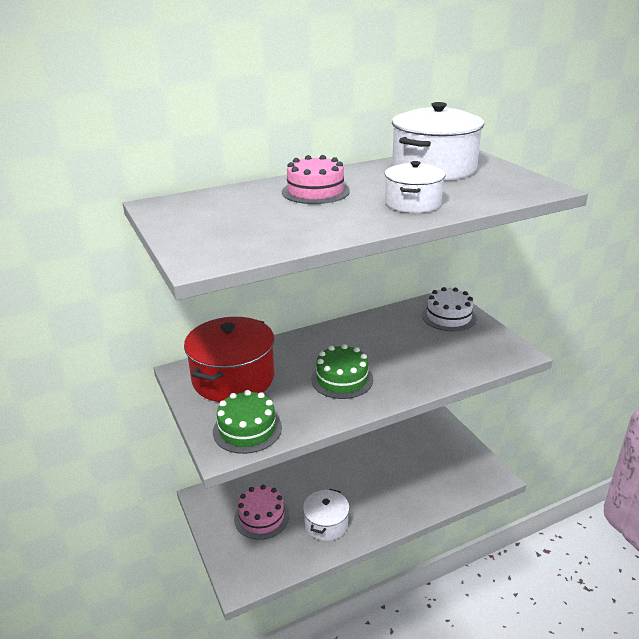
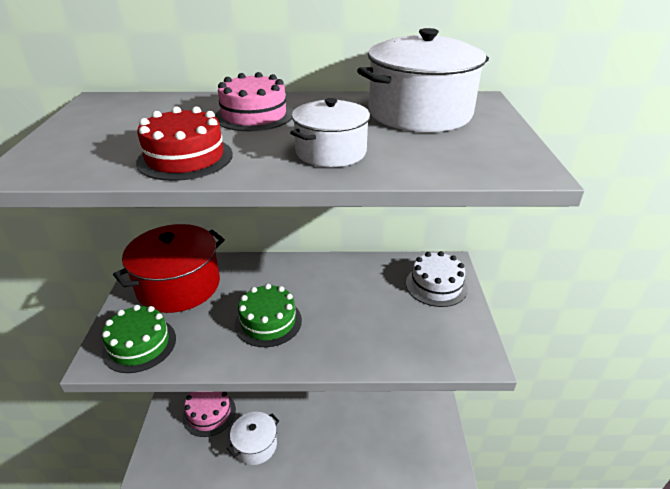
camera: 25 degrees right, 5 degrees up
(316, 227) = (185, 158): none -> red cake

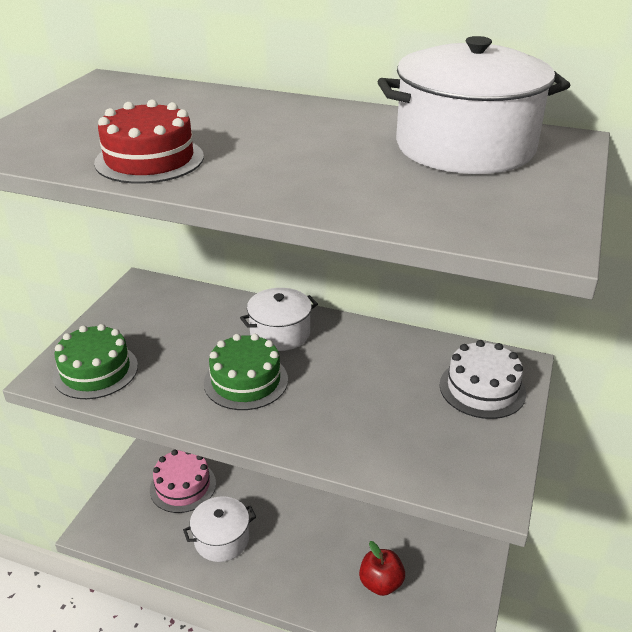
camera: 20 degrees right, 0 degrees up
(179, 286) = (165, 316): red pot -> none
(254, 115) = (259, 121): pink cake -> none
(331, 152) = (312, 178): white pot -> white pot (280, 333)
(382, 440) = (380, 583): none -> red apple

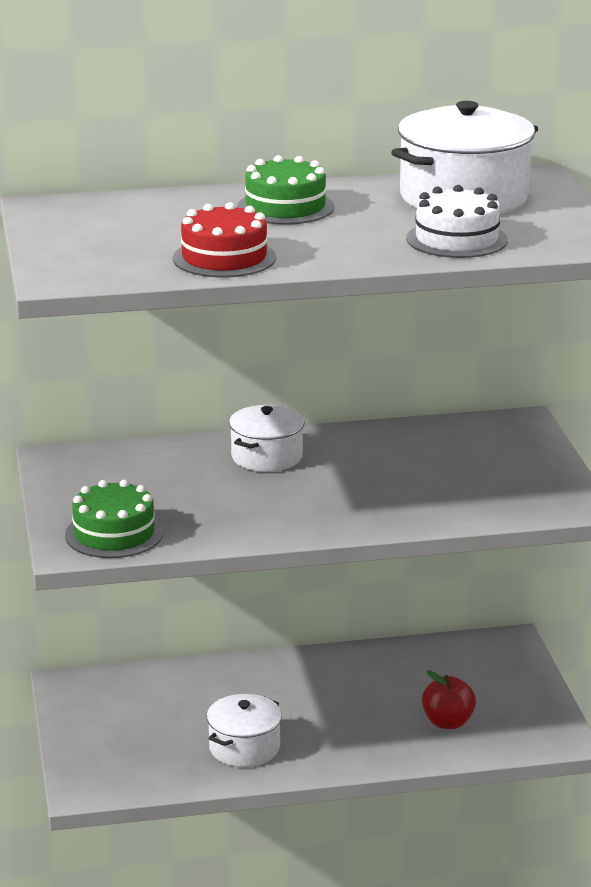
camera: 30 degrees left, 10 degrees down
(183, 486) = (148, 723): pink cake -> none
(246, 381) = (279, 499): green cake -> green cake (285, 207)
(482, 388) = (505, 445): white cake -> white cake (457, 239)

